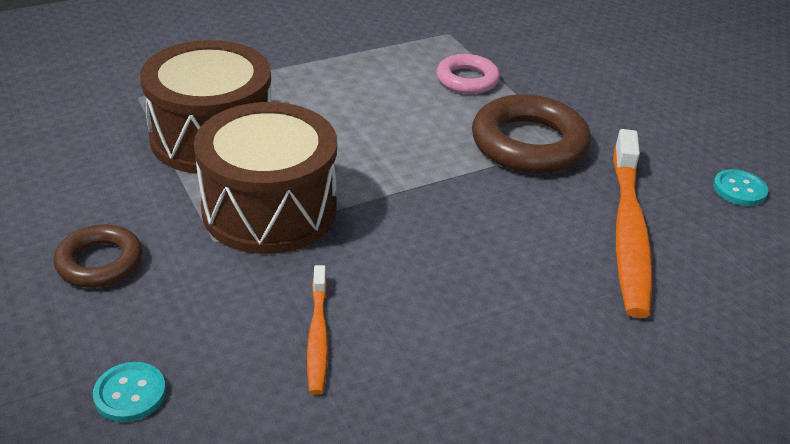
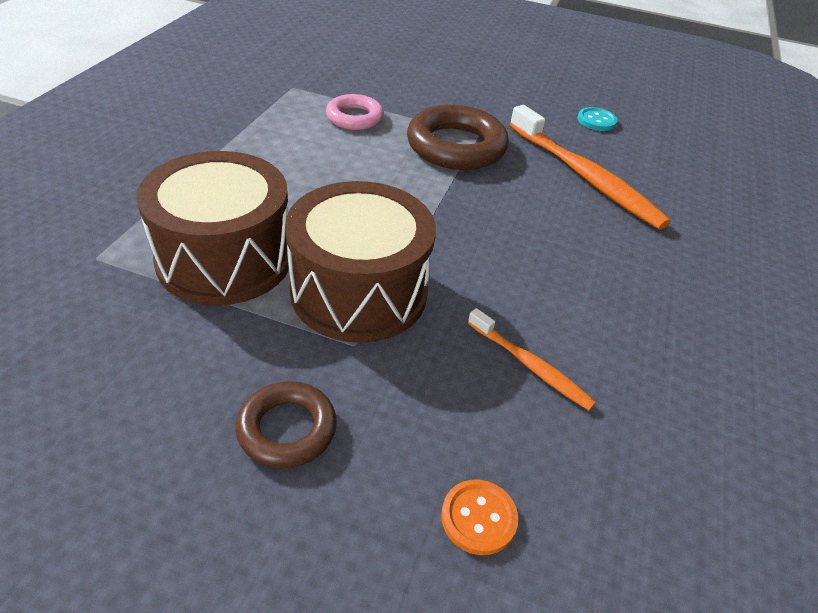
camera: 45 degrees left, 5 degrees up
(130, 394) = (478, 518): turquoise button -> orange button

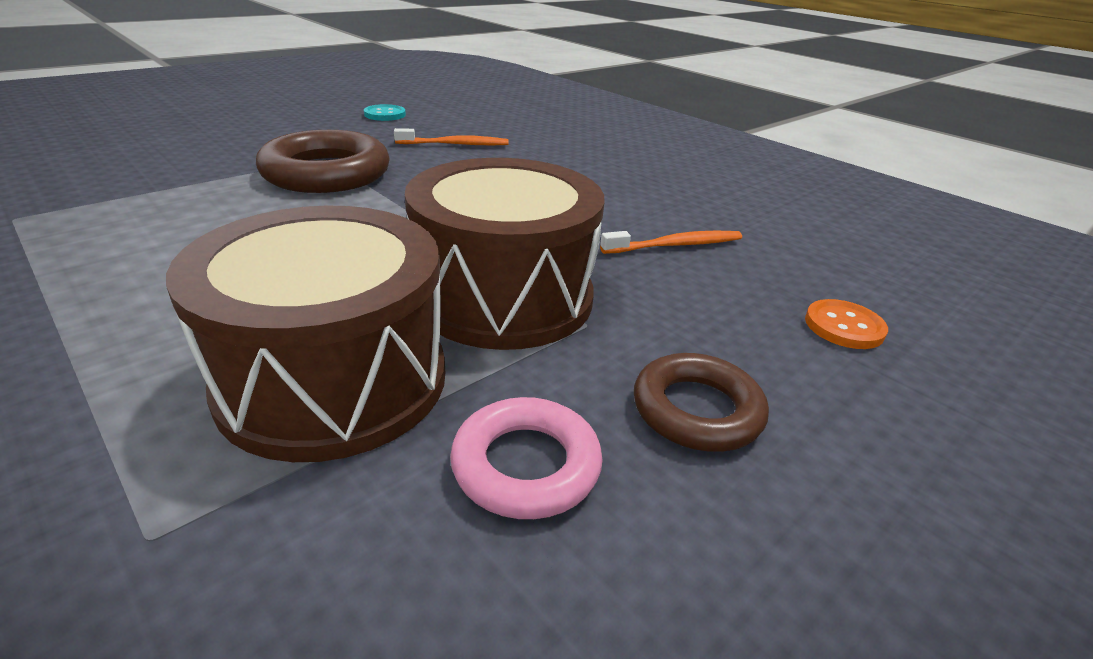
camera: 60 degrees left, 10 degrees down
(354, 117) = (172, 203): pink ring -> pink ring (526, 465)
(585, 177) = (455, 144): orange toothbrush -> orange toothbrush, size x0.52

